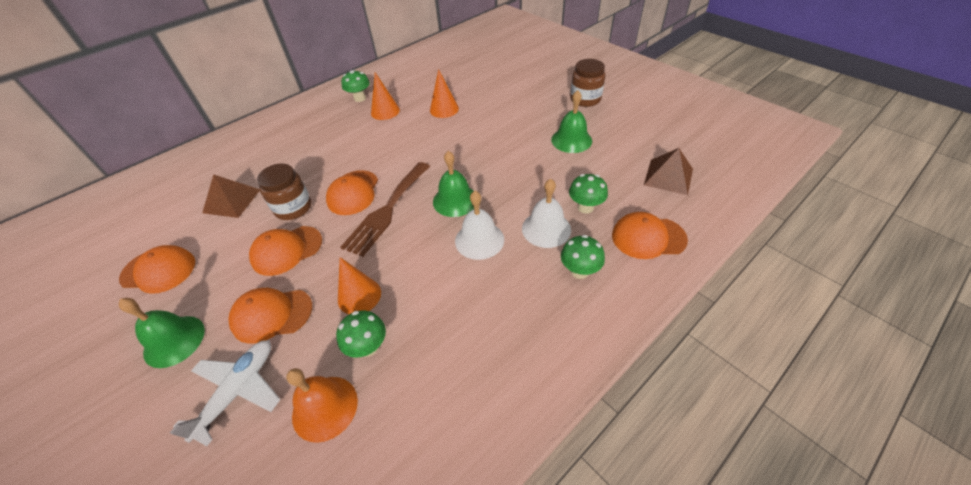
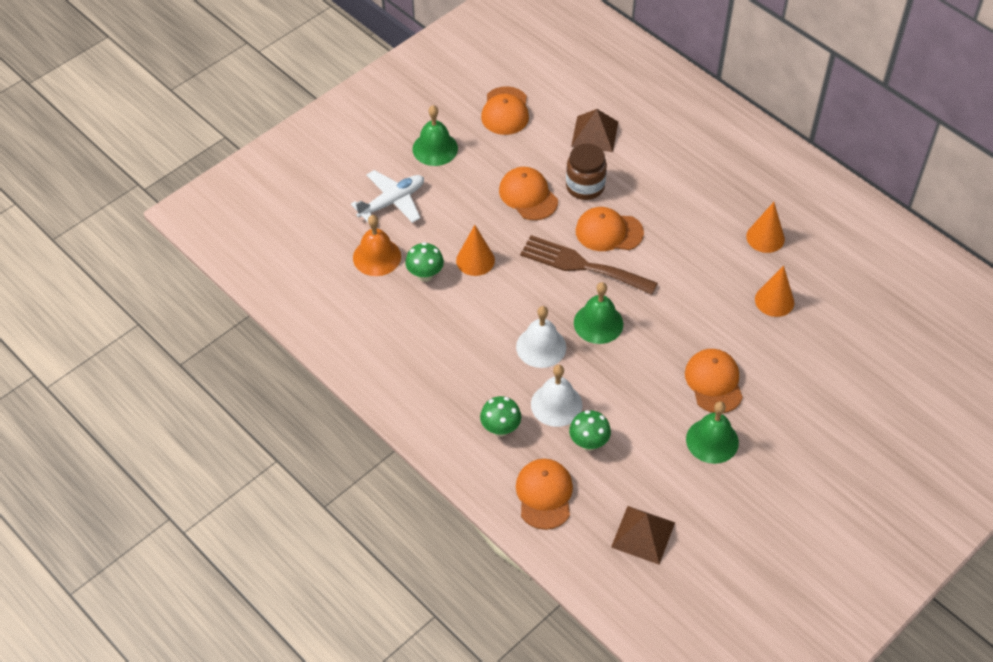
camera: 85 degrees right, 5 degrees up
(238, 390) = (392, 202): white plane -> white plane turned 60 degrees counterclockwise
(272, 315) = (457, 204): orange cap -> orange cap (714, 382)
(360, 98) = (794, 206): green mushroom -> none
(585, 99) = (810, 466): brown jar -> none

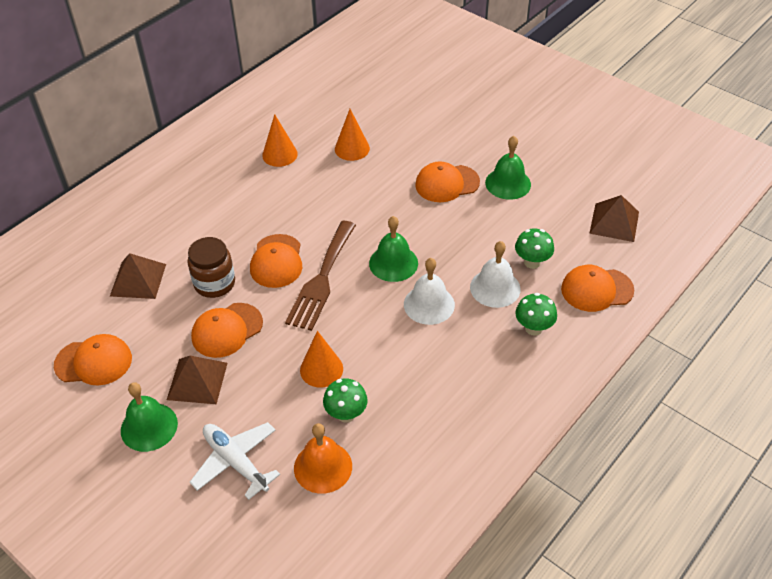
camera: 95 degrees left, 5 degrees down
(475, 177) = (197, 381): none -> brown pyramid

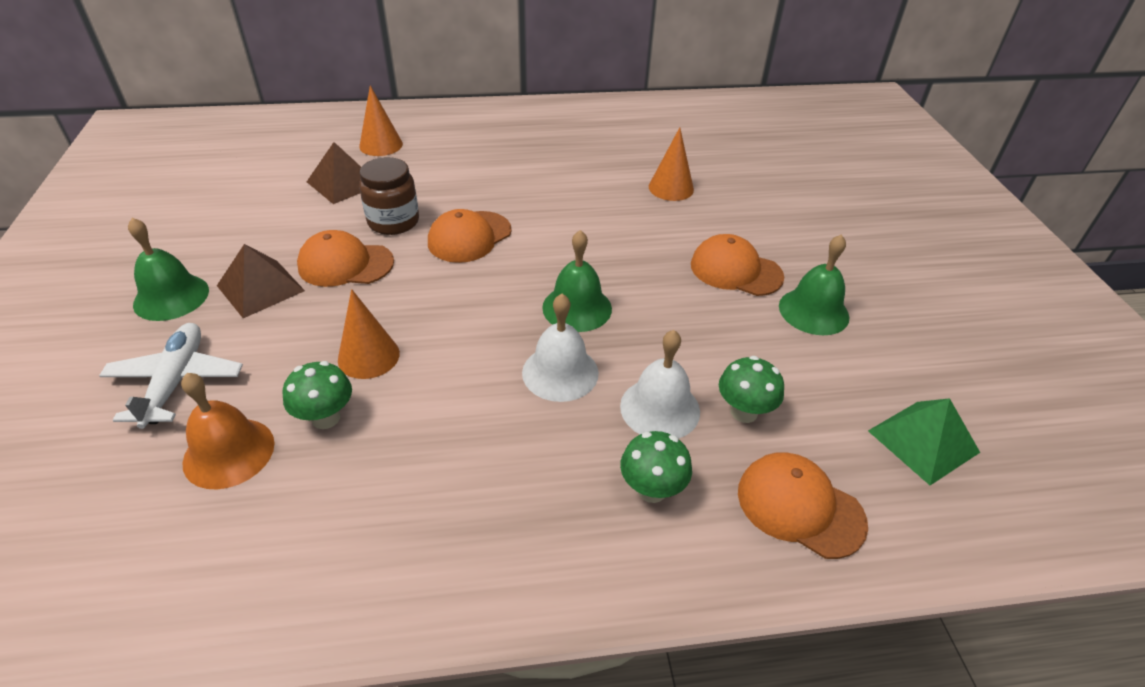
camera: 40 degrees right, 5 degrees down
(93, 362) = (220, 220): orange cap -> none
(280, 154) = (594, 158): orange cone -> orange cone (381, 145)
(322, 279) = (487, 277): brown fork -> none
(614, 222) = (923, 441): brown pyramid -> green pyramid

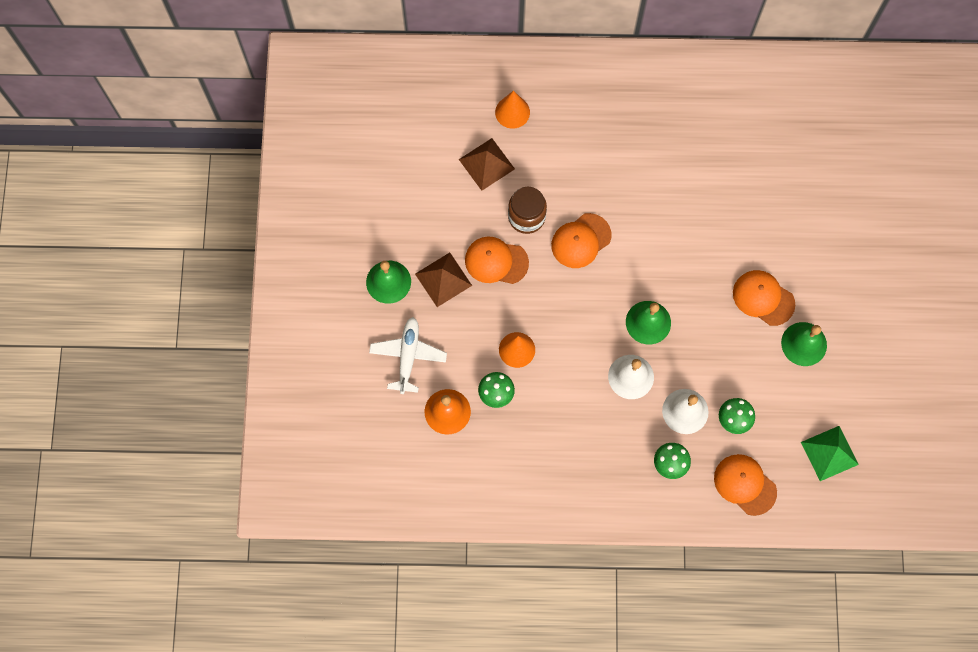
camera: 10 degrees right, 30 degrees up
(671, 188) = (739, 196): orange cone -> none

